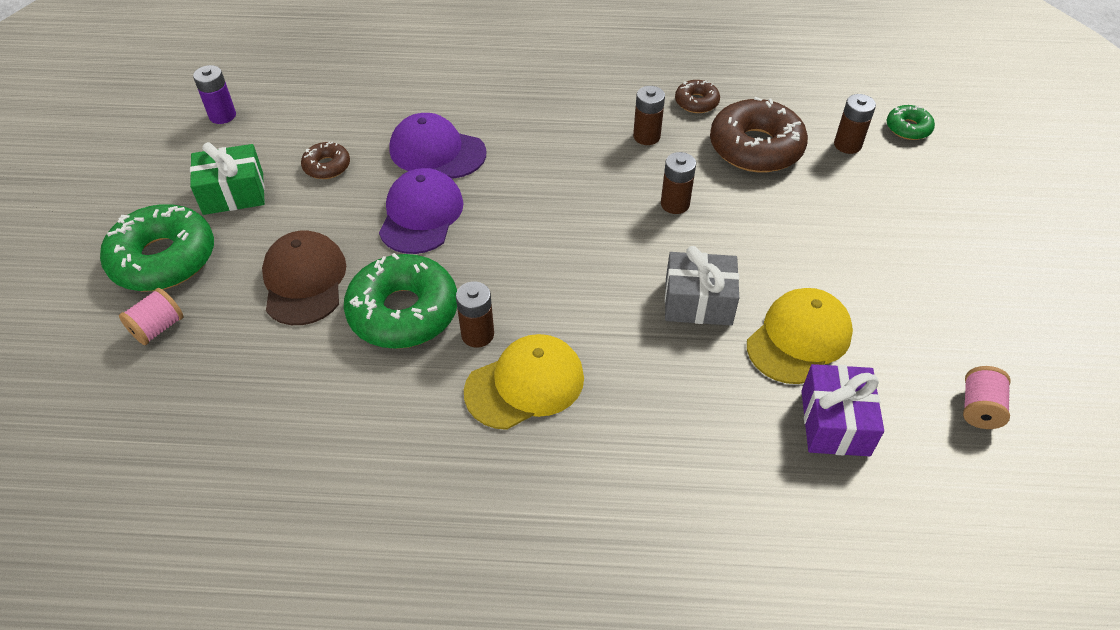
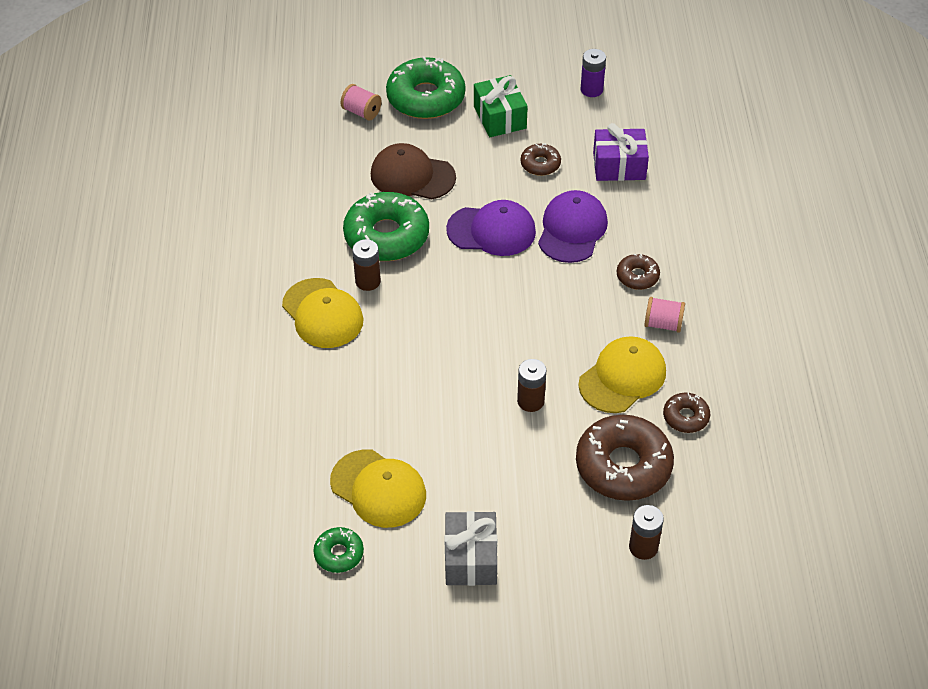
camera: 85 degrees right, 0 degrees up
(304, 281) = (412, 176): brown cap -> brown cap turned 150 degrees counterclockwise
(514, 112) = (637, 276): none -> brown donut
(646, 136) = (622, 377): brown battery -> yellow cap
(698, 302) = (413, 419): grey gift -> grey gift (470, 558)
(835, 422) = (294, 508): purple gift -> purple gift (619, 166)
(908, 128) = (683, 608): green donut -> green donut (339, 554)
(979, 408) = (311, 614): pink spool -> pink spool (663, 324)

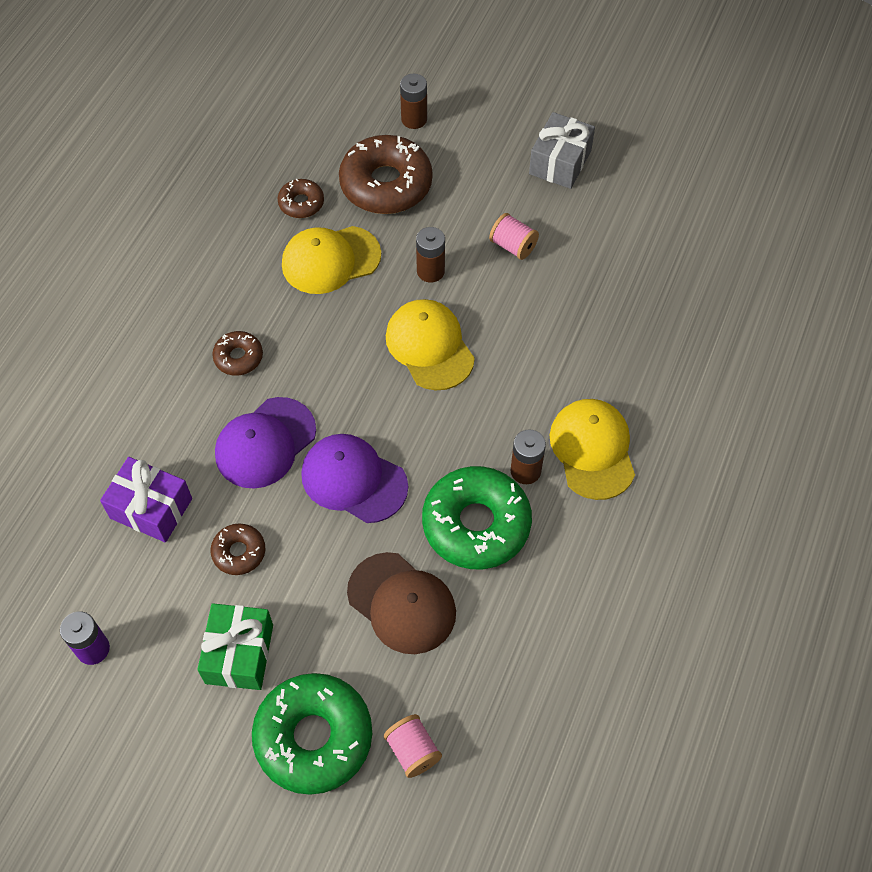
camera: 155 degrees left, 10 degrees up
(339, 554) = (671, 206): green donut -> none
(378, 489) = (613, 246): yellow cap -> yellow cap (429, 346)
(663, 324) = (253, 296): pink spool -> pink spool (513, 246)

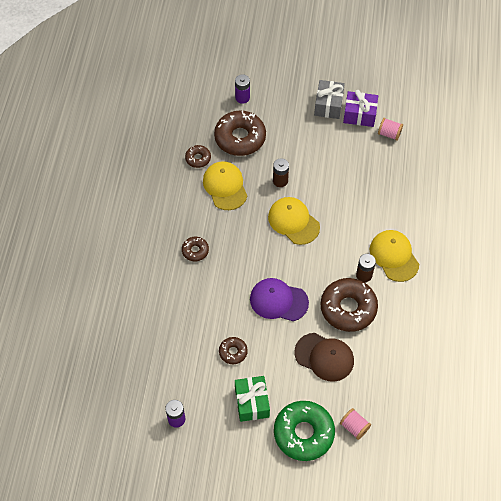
camera: 15 degrees left, 0 degrees up
(151, 508) = (179, 341): purple gift -> purple gift (359, 115)
(265, 443) = (226, 293): purple cap -> none
(330, 260) = (225, 186): yellow cap -> yellow cap turned 105 degrees clockwise
(414, 119) = (242, 97): brown battery -> purple battery
(476, 524) = (348, 308): green donut -> brown donut
(513, 246) = (318, 157): pink spool -> pink spool (389, 134)

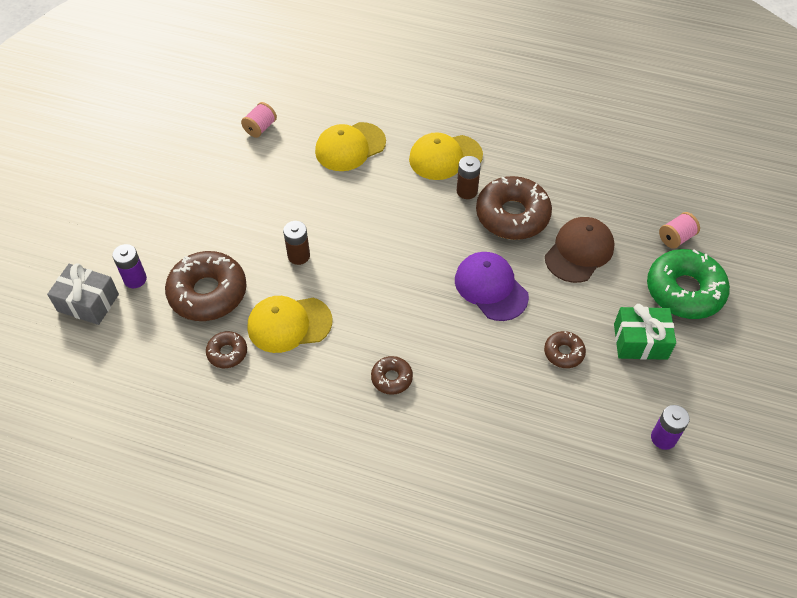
camera: 80 degrees left, 5 degrees down
(278, 301) = (491, 288): purple cap -> purple cap turned 120 degrees clockwise
(293, 221) = (370, 251): yellow cap -> yellow cap (350, 147)
(328, 105) = (190, 181): grey gift -> grey gift (88, 302)
(359, 115) = (218, 152): purple gift -> none

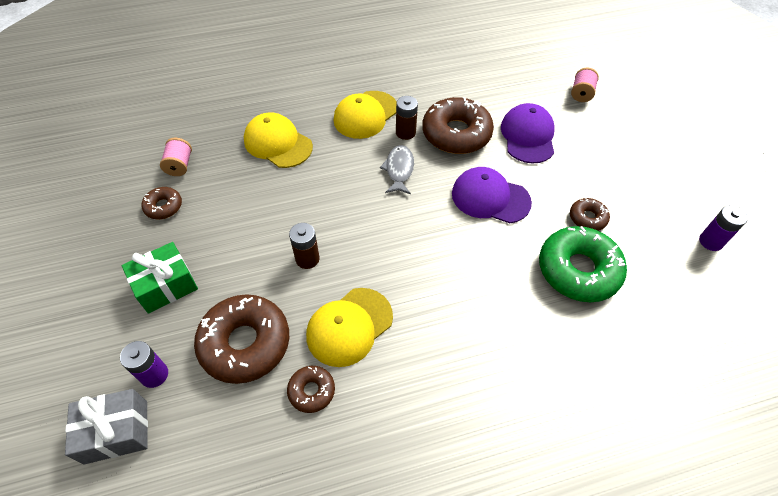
camera: 35 degrees left, 0 degrees up
(350, 147) = (278, 143): yellow cap -> yellow cap turned 105 degrees clockwise
(391, 378) = (480, 320): brown donut -> brown donut (163, 207)
(432, 222) = (399, 170): none -> grey fish
(579, 251) = (528, 136): brown cap -> purple cap
(640, 341) = (629, 179): green gift -> green gift (166, 285)
(684, 291) = (621, 127): green donut -> green donut (578, 270)

